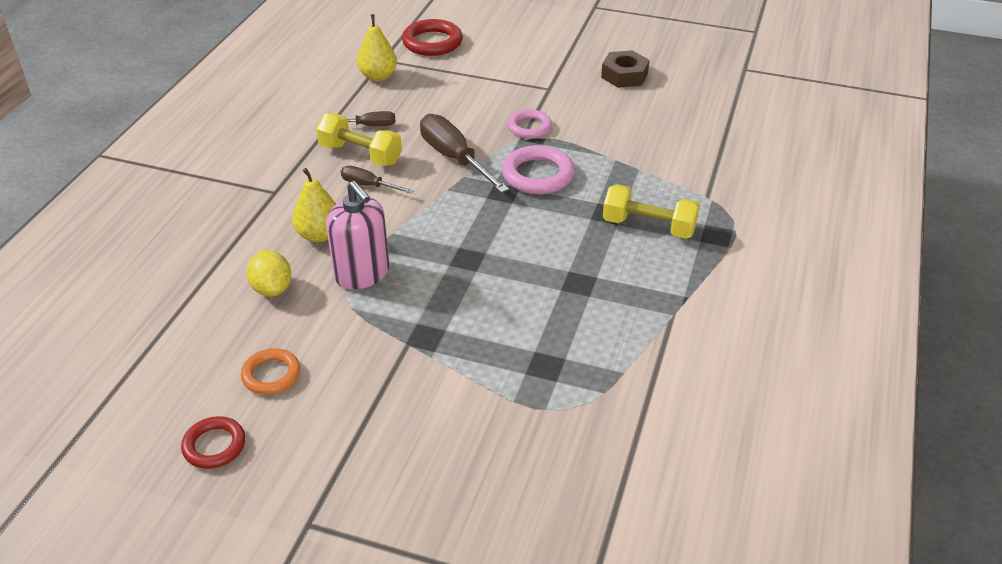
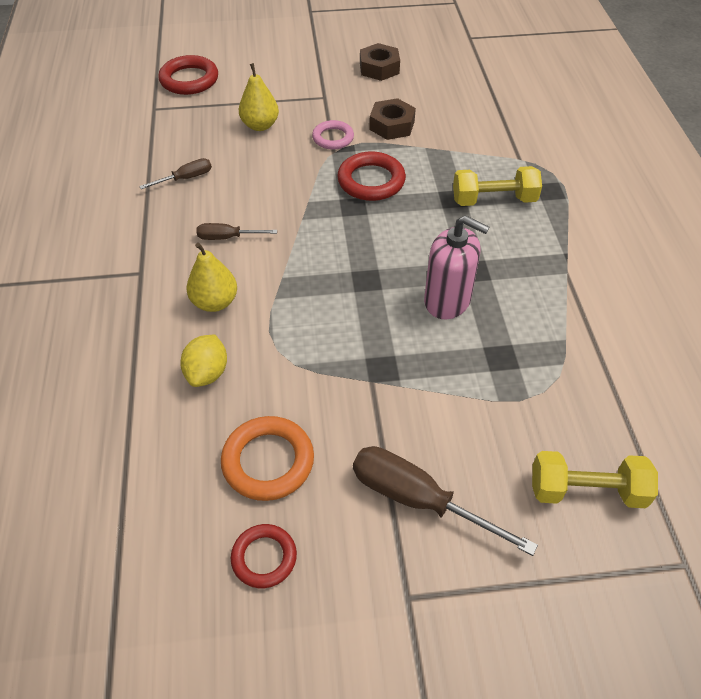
camera: 25 degrees left, 10 degrees up
(271, 375) = (268, 461): orange ring -> orange ring, size x1.54
(272, 289) = (207, 373): yellow lemon -> yellow lemon turned 60 degrees clockwise
(360, 154) = (198, 209): yellow dumbbell -> yellow dumbbell (586, 491)
(362, 274) = (282, 327): pink soap dispenser -> pink soap dispenser (447, 300)
(378, 76) = (161, 126): yellow pear -> yellow pear (260, 125)
(454, 158) = (287, 187): brown screwdriver -> brown screwdriver (418, 500)
(537, 175) = (371, 181): pink ring -> red ring
(597, 131) = (392, 125): none -> brown nut

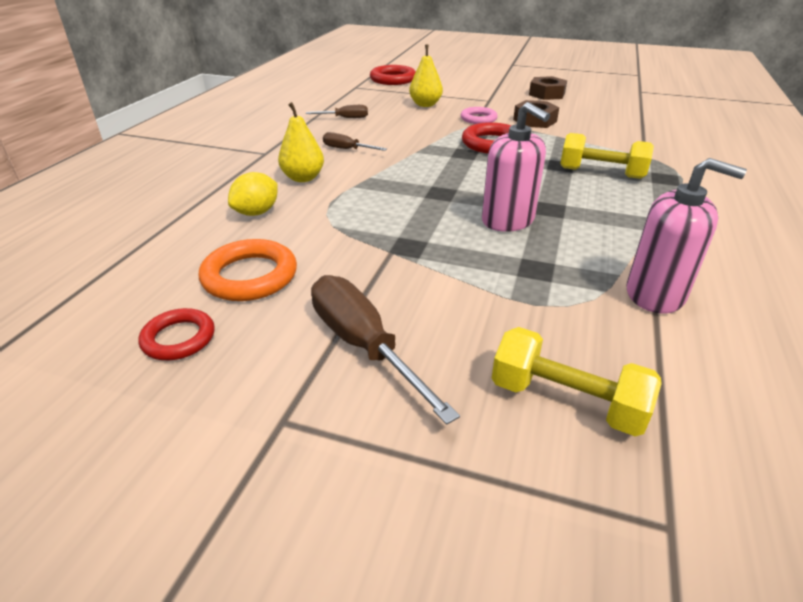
camera: 25 degrees right, 15 degrees down
(600, 354) = (655, 294): none -> pink soap dispenser

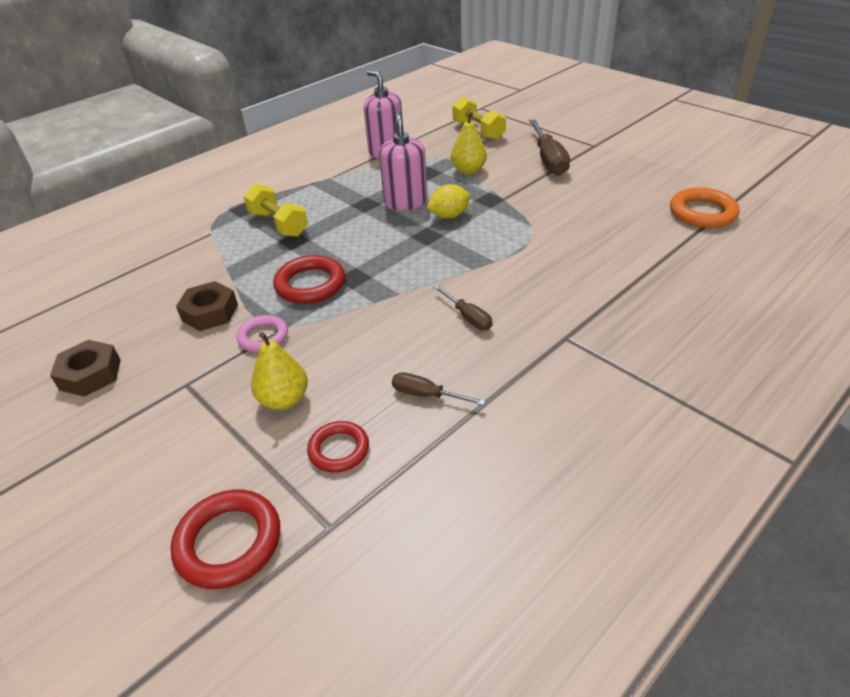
camera: 150 degrees left, 5 degrees up
(179, 338) = (643, 179): red ring -> red ring (339, 450)
(250, 276) = (601, 202): orange ring -> orange ring (702, 213)
(257, 212) = (589, 251): yellow lemon -> yellow lemon (449, 216)
(303, 178) = (535, 282): yellow pear -> yellow pear (468, 170)

